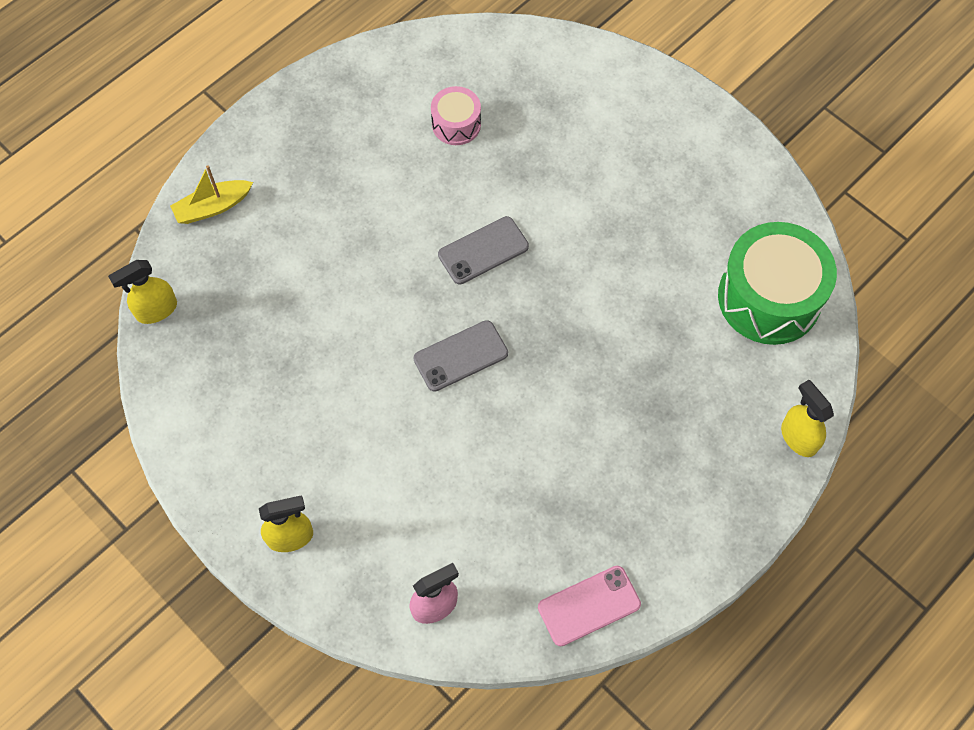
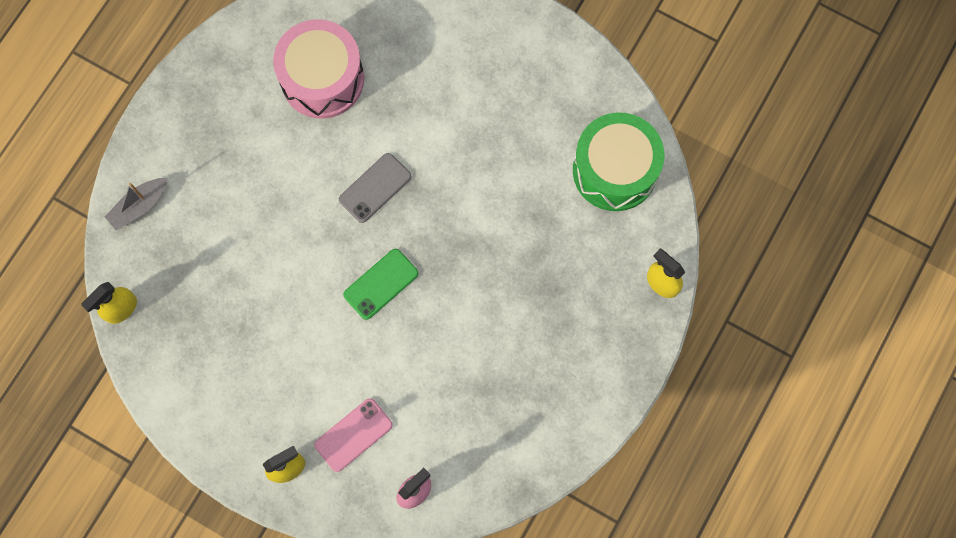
camera: 15 degrees left, 10 degrees up
(213, 207) = (139, 206): yellow boat -> grey boat
(456, 124) = (322, 79): pink drum -> pink drum, size x1.96
(460, 356) = (381, 284): grey phone -> green phone
(589, 605) = (532, 460): pink phone -> pink phone (353, 435)

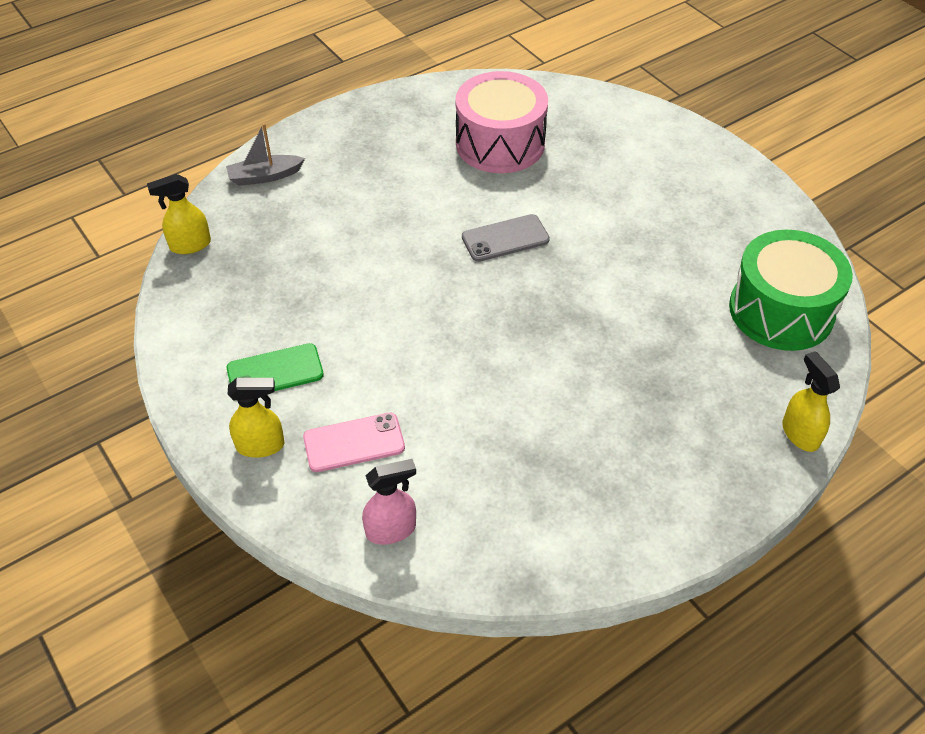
camera: 25 degrees right, 25 degrees down
(381, 284) = (466, 318): green phone -> green phone (275, 372)

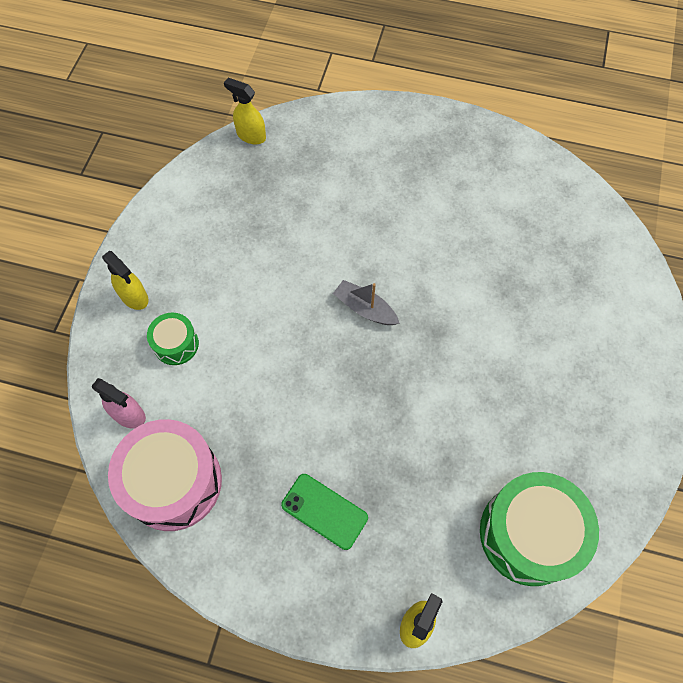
camera: 50 degrees right, 15 degrees up
(265, 176) = (344, 124): grey boat -> grey boat (365, 308)
(275, 372) = (193, 260): green phone -> green phone (324, 511)
(354, 443) = (176, 344): pink phone -> green drum
(500, 143) = (513, 228): pink drum -> pink drum (174, 482)
(505, 238) = (423, 300): grey phone -> none

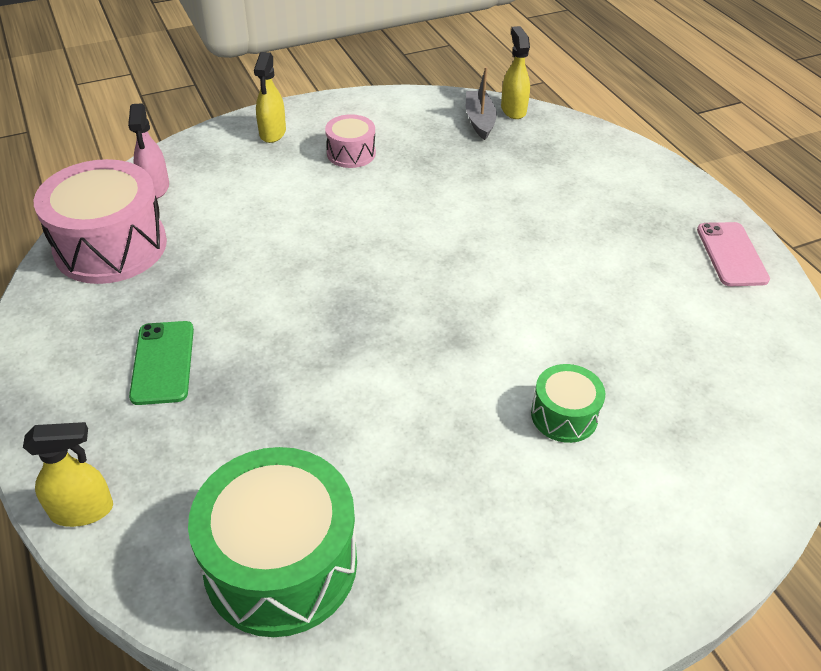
camera: 50 degrees right, 20 degrees down
(176, 344) = (251, 177): green drum -> green drum (564, 415)
(207, 264) = (351, 153): none -> pink drum
(365, 308) = (422, 272): grey boat -> grey boat (479, 121)
(482, 143) = (731, 254): none -> pink phone

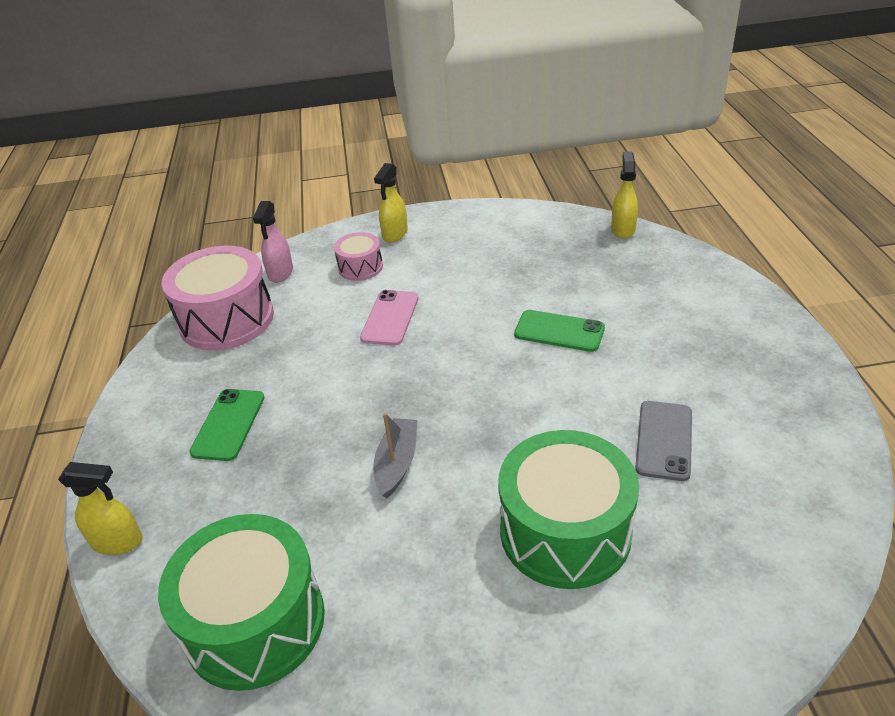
camera: 20 degrees right, 5 degrees down
(351, 153) = (456, 258): pink drum -> pink drum (360, 267)
(479, 121) = (586, 237): grey boat -> grey boat (397, 463)
(487, 220) = (559, 331): none -> green phone
(564, 415) = (565, 531): green drum -> green drum, size x1.96
(625, 314) = (664, 440): none -> grey phone
(731, 254) = (801, 394): pink phone -> pink phone (390, 318)

